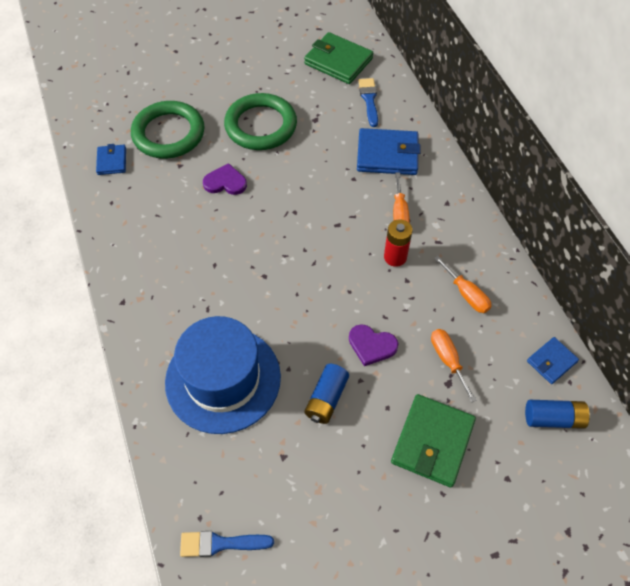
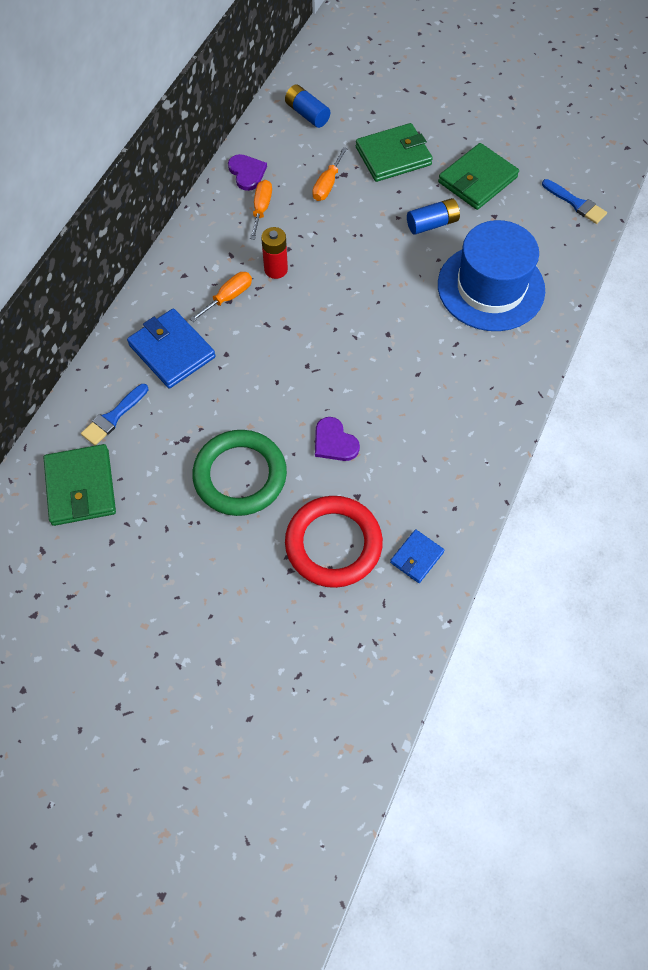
camera: 135 degrees left, 5 degrees up
(168, 133) = (333, 544): green ring -> red ring
(335, 485) = (477, 180): none -> green wallet
(371, 345) = (365, 230): purple heart -> purple heart (247, 173)
(551, 361) = (265, 136): blue wallet -> none

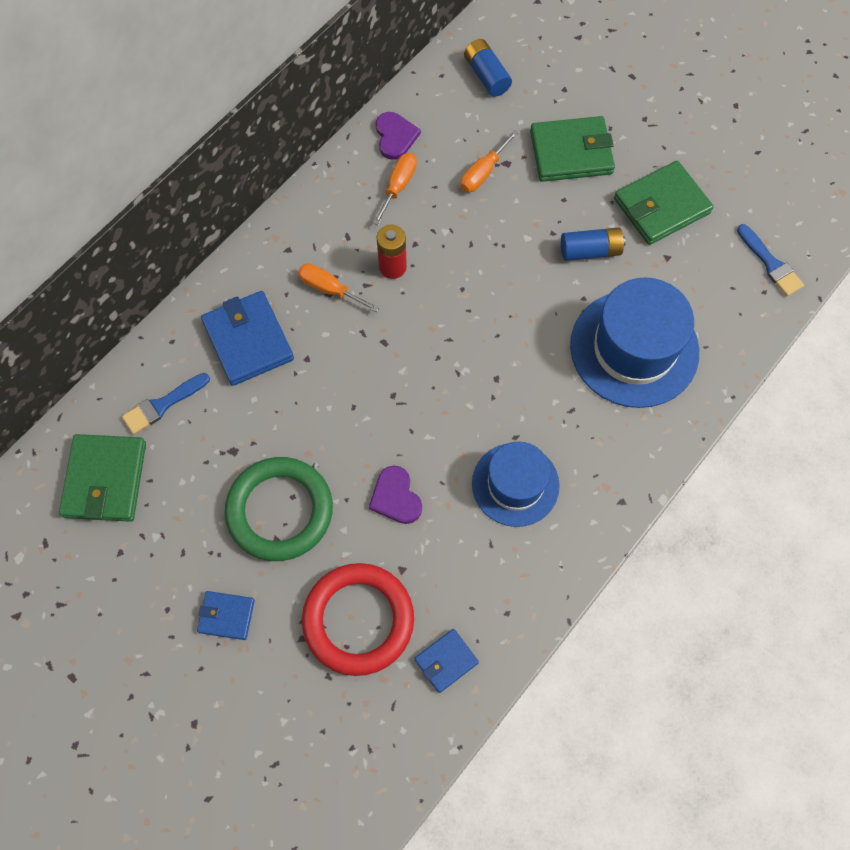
camera: 15 degrees right, 5 degrees up
(220, 569) = (226, 616): none -> blue wallet
(228, 297) = (329, 289): orange screwdriver -> orange screwdriver turned 120 degrees counterclockwise
(429, 409) = (515, 484): none -> blue hat

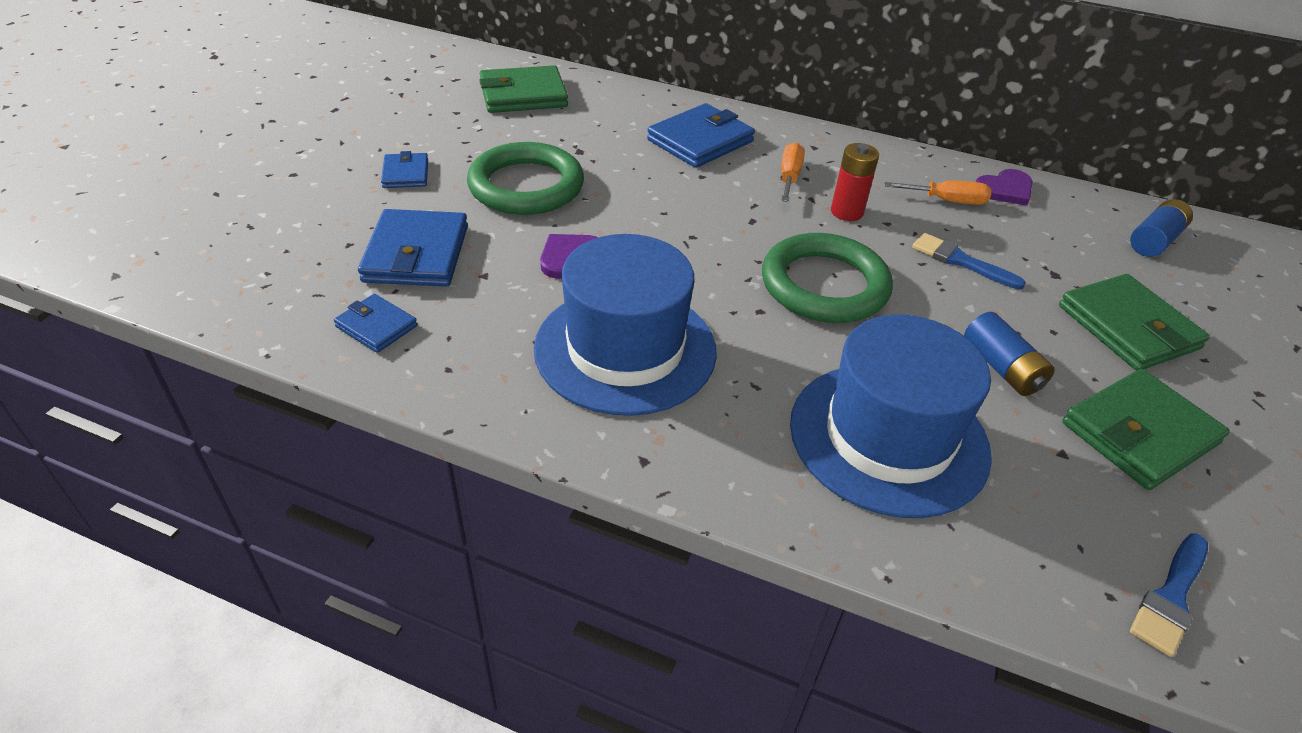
camera: 70 degrees right, 25 degrees down
(163, 405) = (608, 109): blue brush -> blue brush (960, 261)
(358, 620) = (416, 254): red ring -> blue wallet
(479, 323) = (824, 285): none -> green ring
(483, 172) = (1024, 258): orange screwdriver -> none
(515, 484) = (625, 349): blue hat -> blue hat, size x1.55
(661, 206) = (1139, 433): green wallet -> green wallet turned 75 degrees counterclockwise

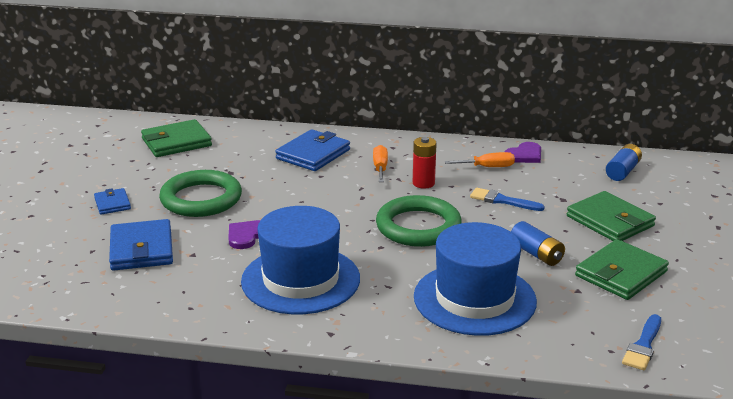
camera: 10 degrees left, 15 degrees down
(376, 326) = (133, 293): blue wallet -> none

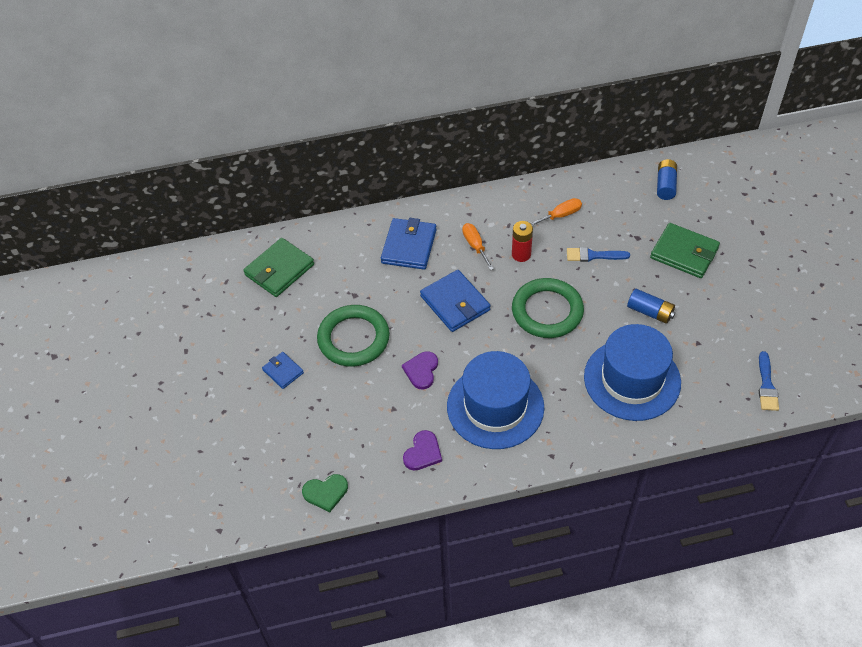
camera: 20 degrees left, 25 degrees up
(65, 295) = (326, 492): none -> green heart
(141, 249) = (348, 418): blue wallet -> blue wallet (455, 303)
(524, 155) = (581, 189): purple heart -> purple heart (423, 452)
(621, 274) = (719, 313): green wallet -> none

